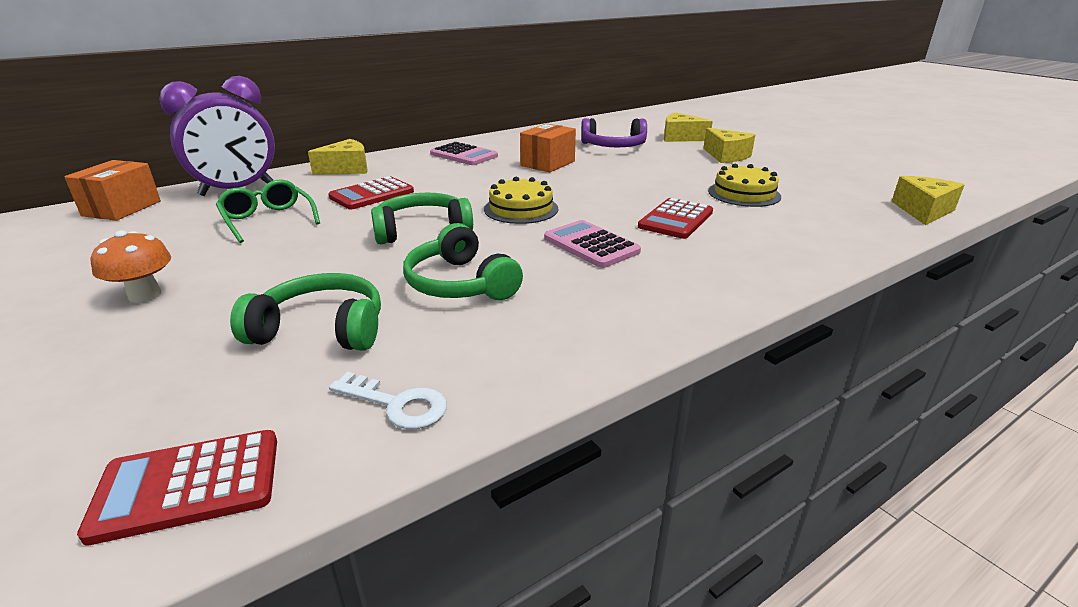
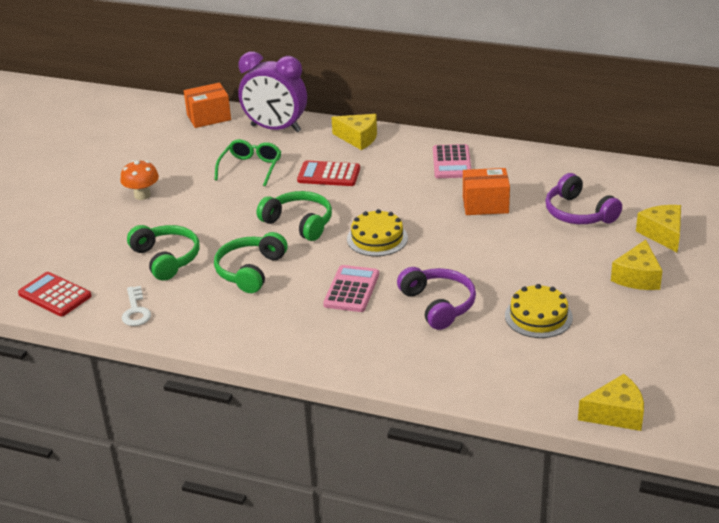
camera: 55 degrees right, 5 degrees up
(676, 219) = (438, 305): red calculator -> purple headphones

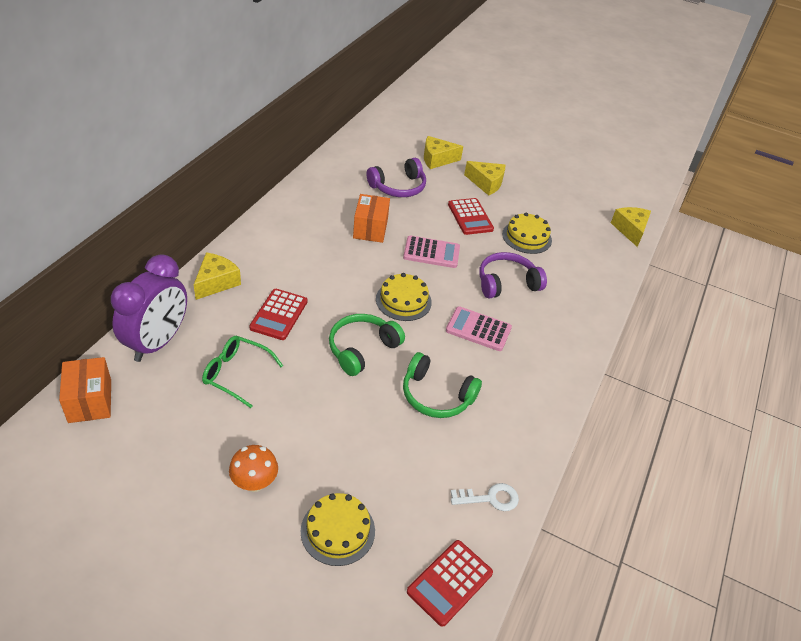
camera: 90 degrees left, 10 degrees up
(101, 237) = (338, 530): none -> yellow cake
(166, 259) = (399, 465): green headphones -> none
(451, 162) = (293, 232): pink calculator -> pink calculator (431, 252)
(552, 269) = (470, 217): none -> red calculator

